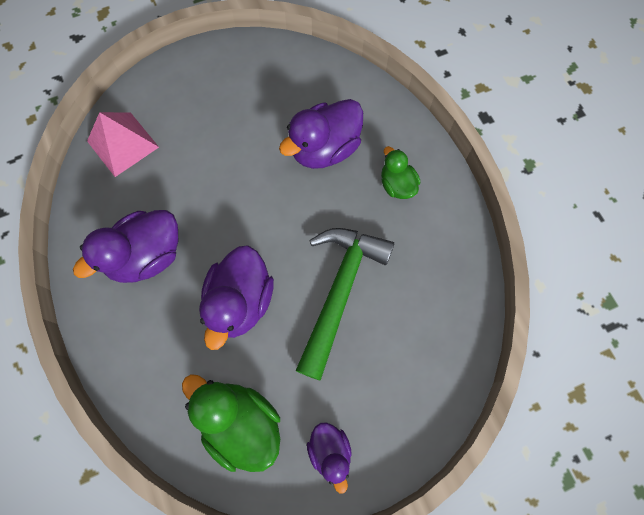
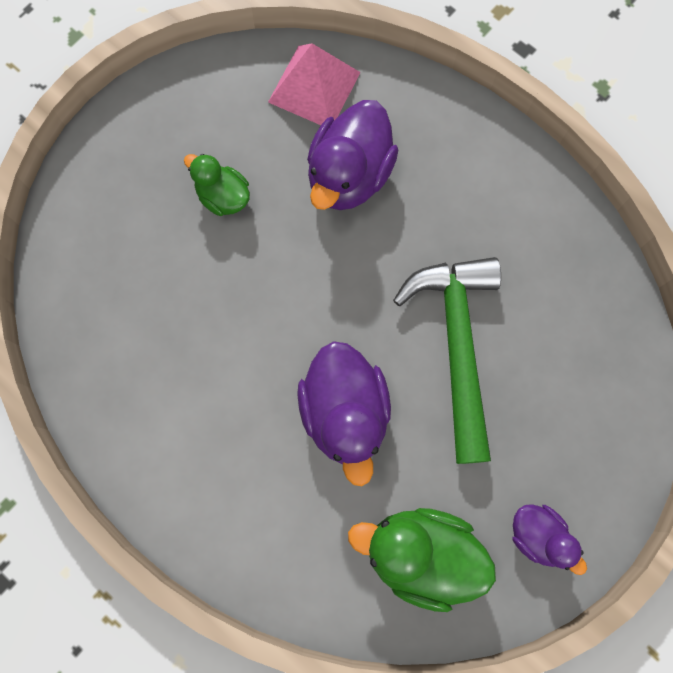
camera: 25 degrees left, 5 degrees up
(123, 144) = (86, 281): pink pyramid -> pink pyramid (314, 87)
(147, 256) = (199, 411): purple duck -> none
(397, 185) = (460, 183): green duck -> green duck (223, 196)

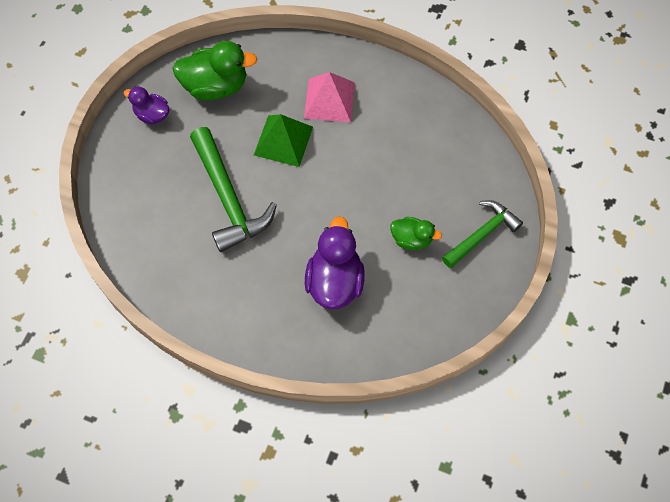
camera: 160 degrees right, 10 degrees down
(126, 171) = (482, 234): none -> green hammer
(314, 87) = (384, 336): pink pyramid -> pink pyramid (329, 100)
(345, 413) = (283, 140): purple duck -> green pyramid

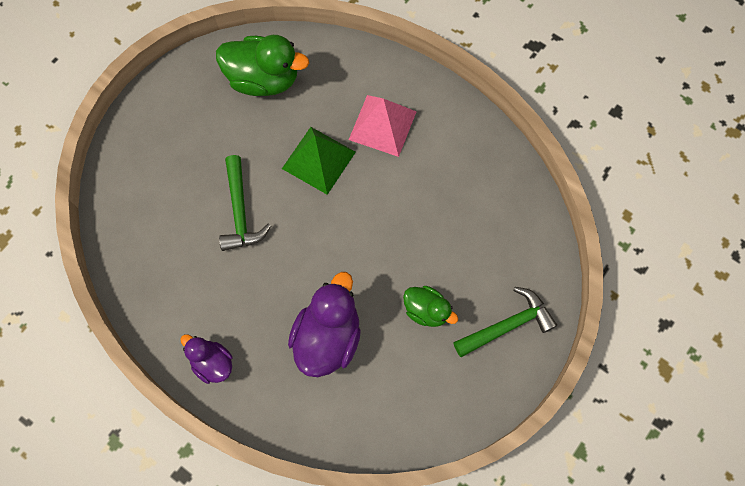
camera: 15 degrees right, 5 degrees up
(152, 115) = (186, 95): purple duck -> purple duck (212, 363)
(228, 198) = (240, 211): green hammer -> green hammer, size x0.65

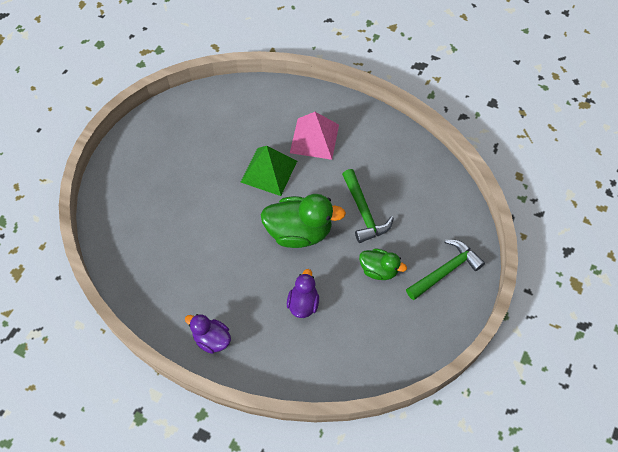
camera: 10 degrees left, 10 degrees down
(240, 211) = (213, 219): green hammer -> green hammer (363, 212)
(264, 79) = (213, 119): green duck -> green duck (299, 232)
(328, 337) = (303, 303): purple duck -> purple duck, size x0.58

